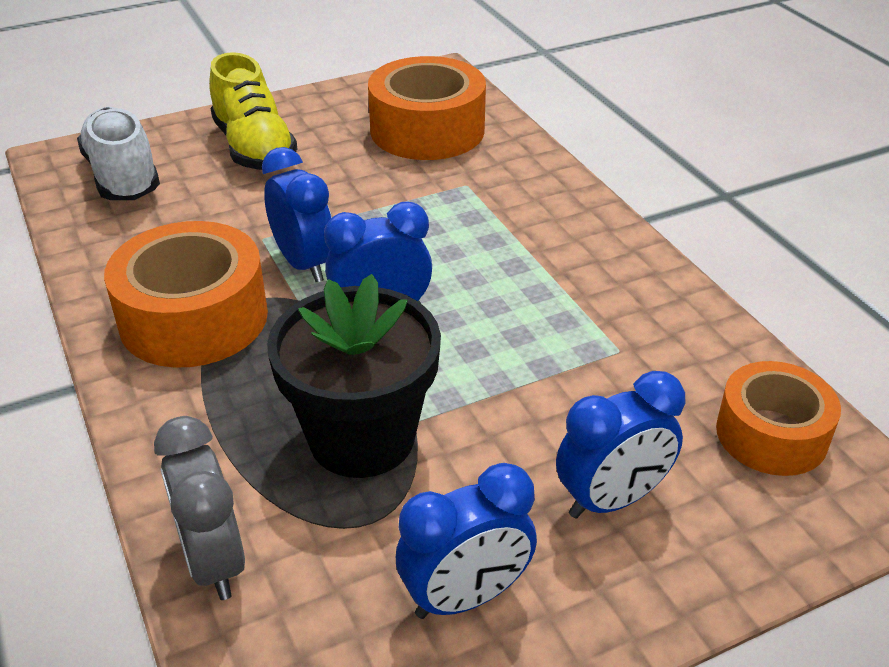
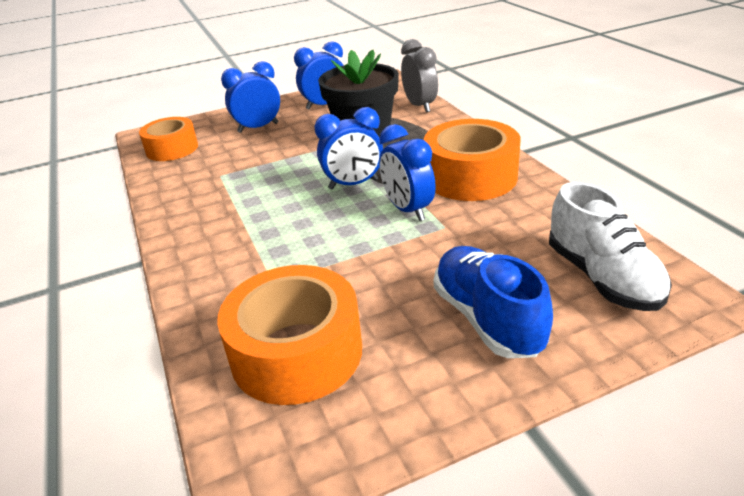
camera: 175 degrees left, 5 degrees down
(254, 148) = (487, 319): yellow shoe -> blue shoe

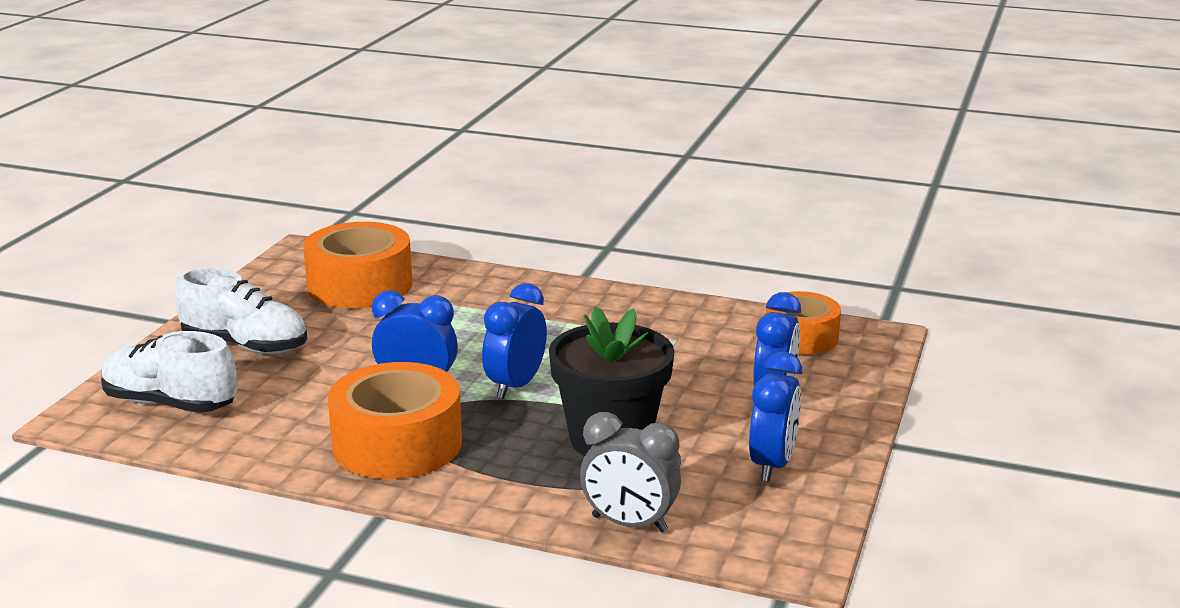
camera: 130 degrees right, 10 degrees down
(487, 319) = (245, 345): blue shoe -> white shoe

